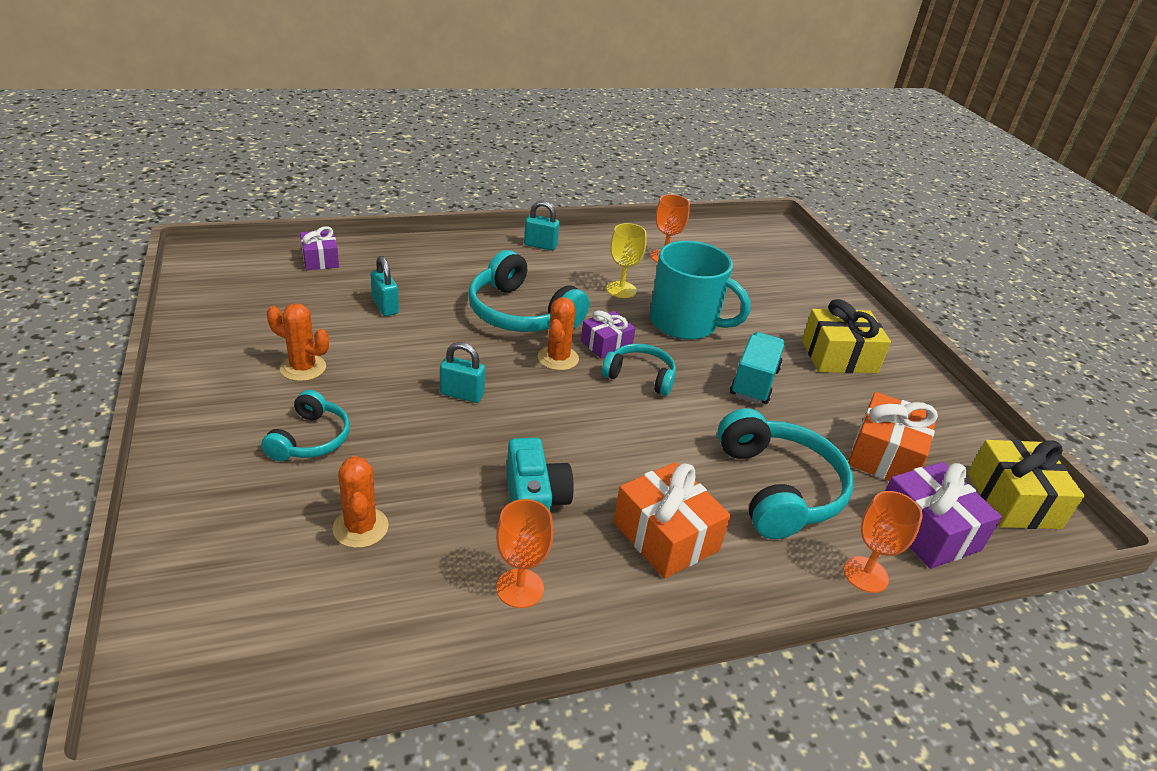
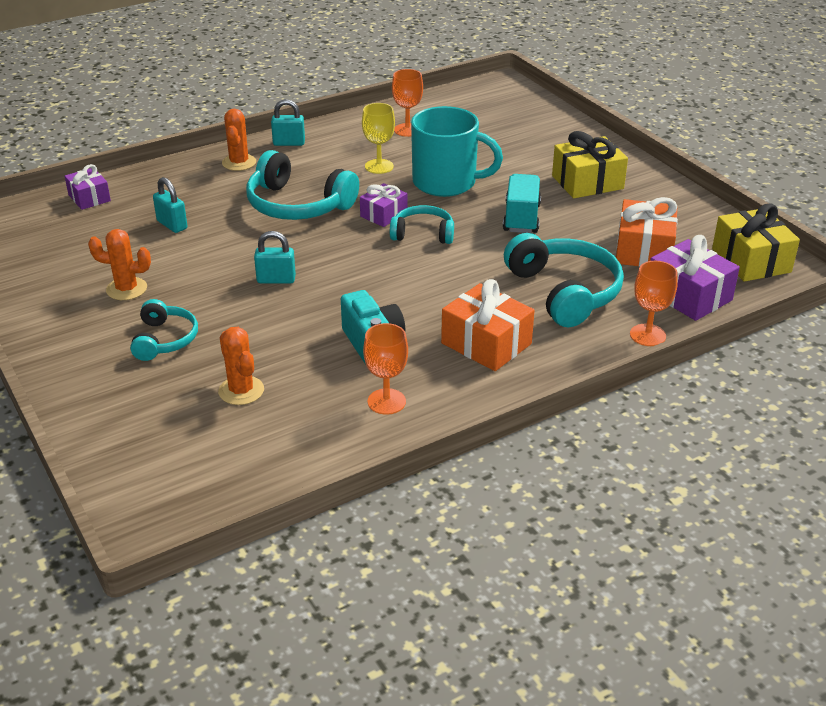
camera: 10 degrees left, 0 degrees up
(558, 358) = (346, 234): orange cactus -> orange cactus (239, 163)

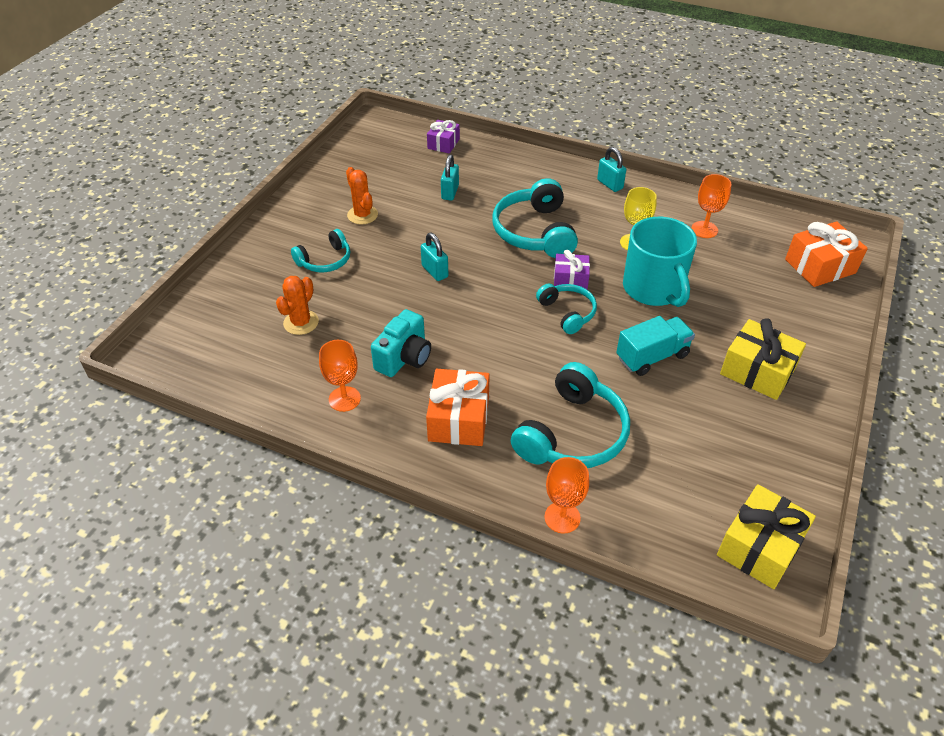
camera: 55 degrees right, 10 degrees up
(239, 163) = (556, 177): orange cactus -> none
(644, 250) = (690, 458): orange gift -> orange gift (820, 266)
(688, 296) = (650, 522): purple gift -> none

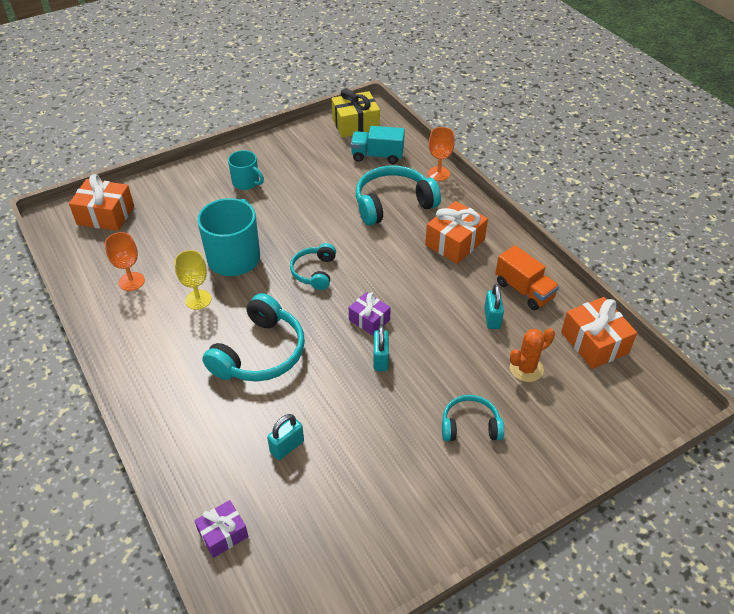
camera: 145 degrees left, 0 degrees up
(243, 378) = (594, 342): none -> orange gift
(344, 399) = (524, 290): orange goblet -> orange truck
(362, 215) = (397, 466): orange cactus -> none
(404, 358) = (461, 298): turquoise camera -> none
(570, 279) = (282, 295): purple gift -> purple gift (369, 320)
(610, 184) = (136, 368): turquoise padlock -> turquoise padlock (492, 318)
(652, 357) = (295, 218): turquoise truck -> turquoise truck (377, 156)
(757, 371) = (246, 182): yellow gift -> turquoise mug

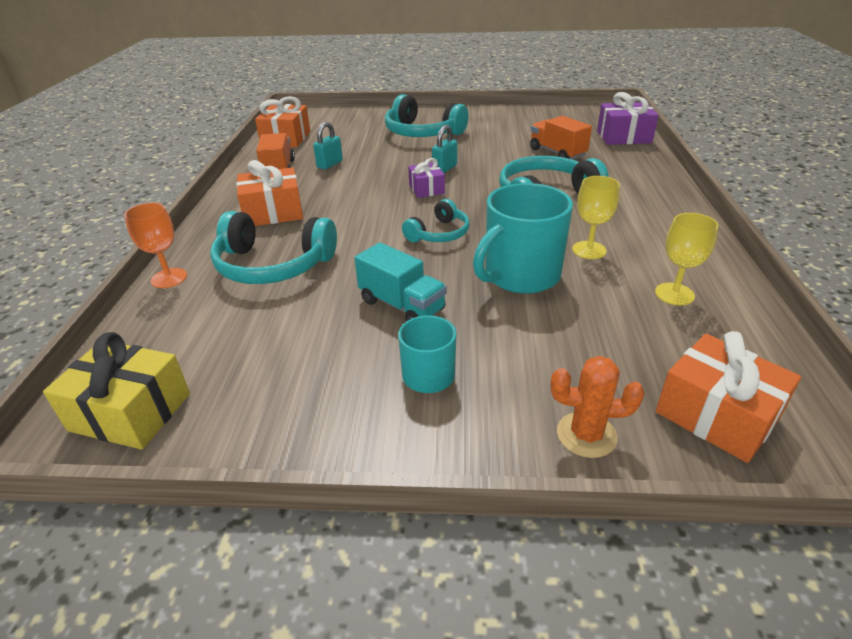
camera: 145 degrees left, 10 degrees down
(131, 281) = (674, 294): orange goblet -> yellow goblet
(223, 534) = (623, 137): purple gift -> purple gift, size x1.62
(287, 447) = (557, 153): turquoise padlock -> orange truck
(377, 156) = (193, 334): turquoise truck -> turquoise truck (402, 305)
(470, 426) = (422, 133): turquoise headphones -> turquoise headphones, size x1.71
(526, 369) = (349, 141): orange cactus -> orange cactus (586, 435)

